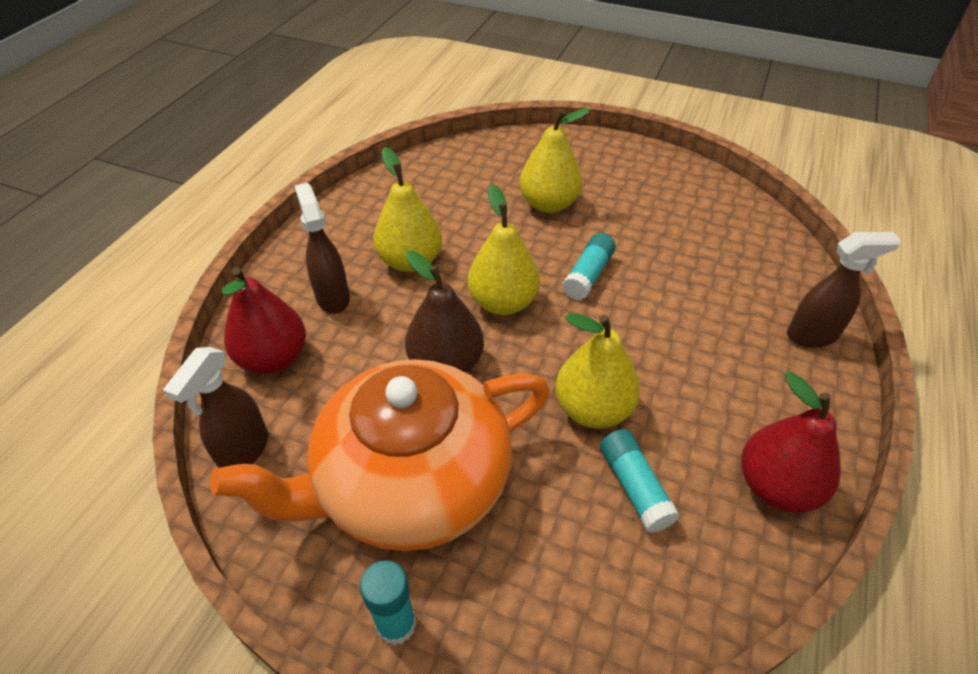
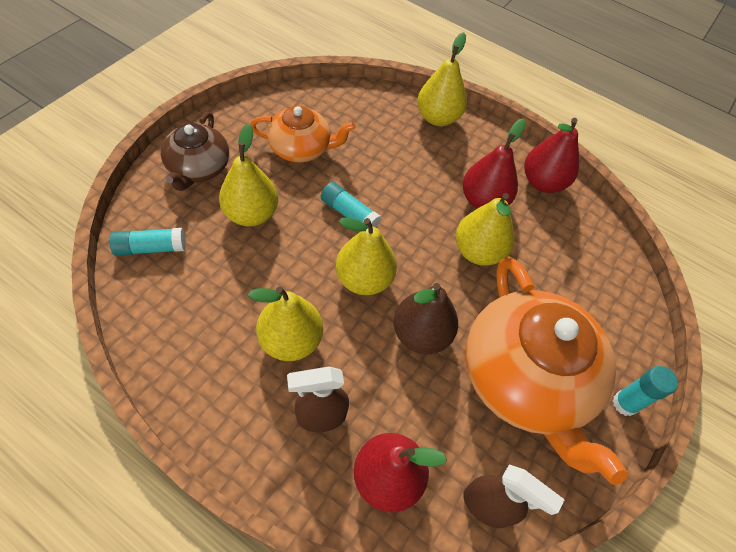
camera: 85 degrees left, 10 degrees up
(586, 159) = (198, 168): none -> brown teapot
(634, 487) = (538, 249): turquoise glue stick -> turquoise glue stick (151, 248)
(661, 220) = (301, 148): none -> orange teapot
(687, 407) = (483, 201): none -> red pear
(812, 335) = (437, 118): brown spray bottle -> yellow pear

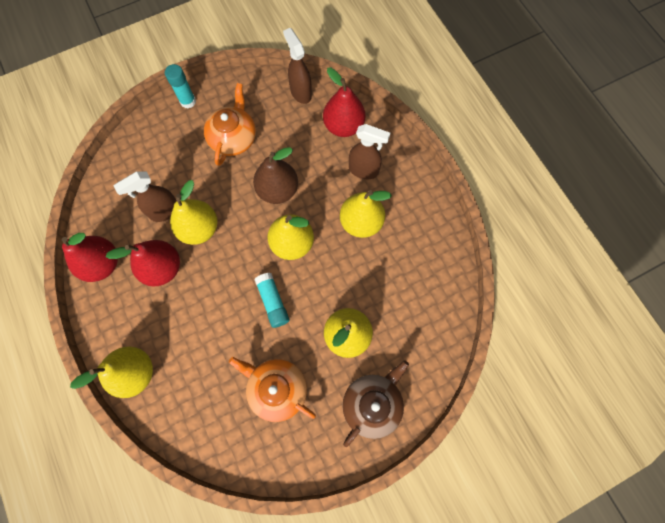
camera: 145 degrees left, 15 degrees up
(151, 248) = (431, 335): turquoise glue stick -> none
(525, 379) = (233, 138): orange teapot -> orange teapot, size x0.56
(529, 253) = (164, 211): none -> brown spray bottle

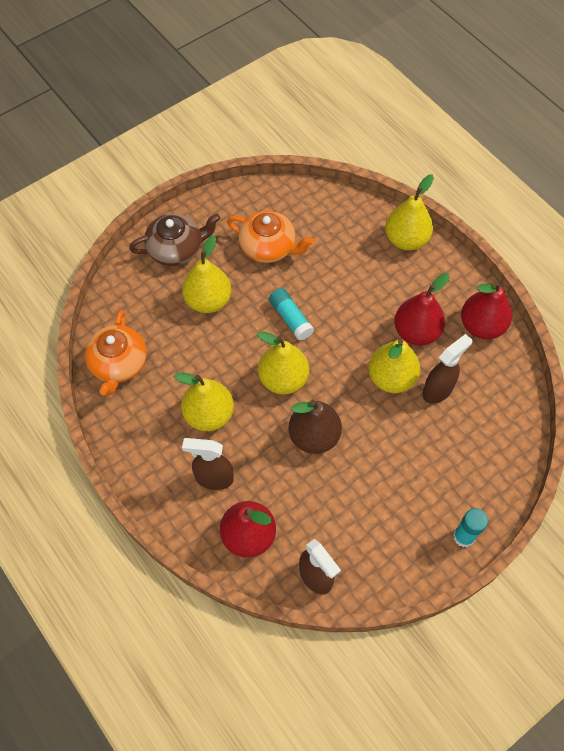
camera: 170 degrees right, 10 degrees down
(233, 138) = (387, 494): orange teapot -> orange teapot (118, 364)
(372, 404) = (176, 249): brown teapot -> brown teapot turned 135 degrees counterclockwise

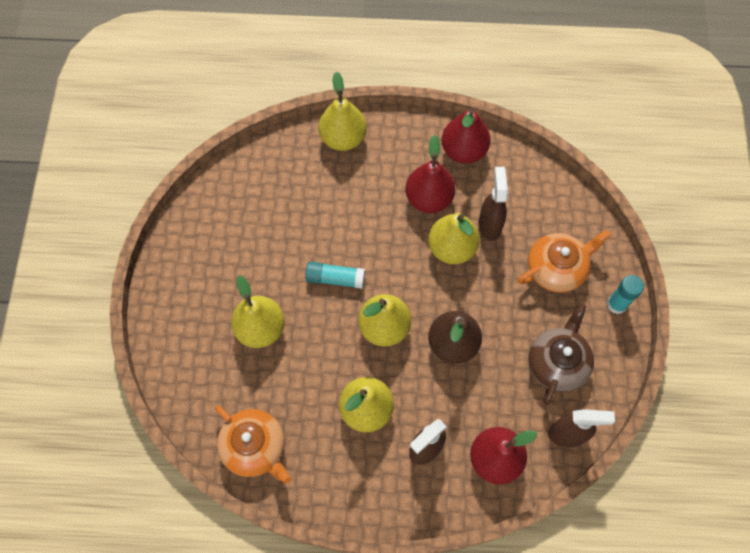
camera: 50 degrees left, 5 degrees up
(176, 249) = (186, 315): brown teapot -> brown teapot (557, 363)
(268, 247) = (254, 242): orange teapot -> orange teapot (556, 268)

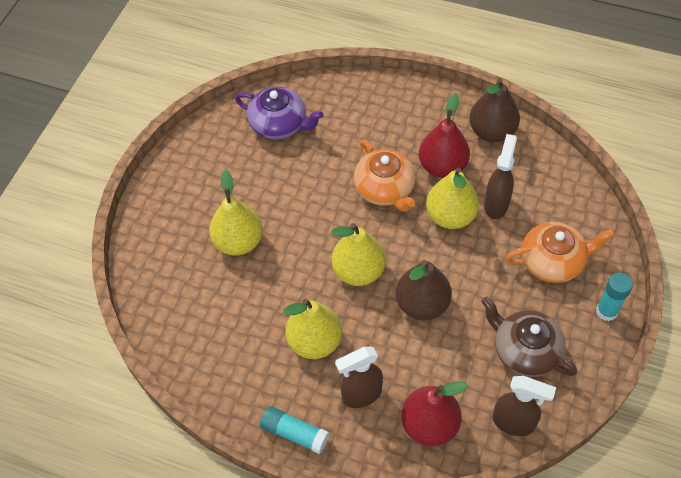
camera: 20 degrees right, 10 degrees down
(255, 447) = (194, 346): orange teapot -> orange teapot (385, 189)
(259, 194) = (279, 124): none -> purple teapot
(335, 278) = (326, 215): turquoise glue stick -> turquoise glue stick (294, 433)
(343, 138) = (376, 94): yellow pear -> none
(463, 150) = (492, 131): red pear -> brown pear
(557, 363) = (525, 350): brown teapot -> brown teapot turned 90 degrees counterclockwise

